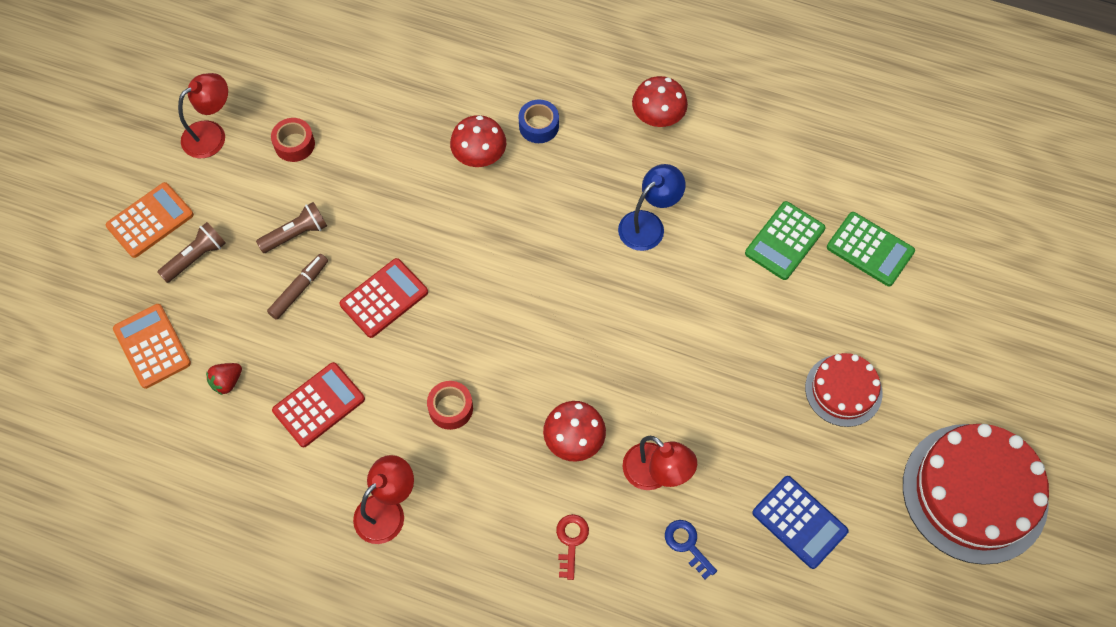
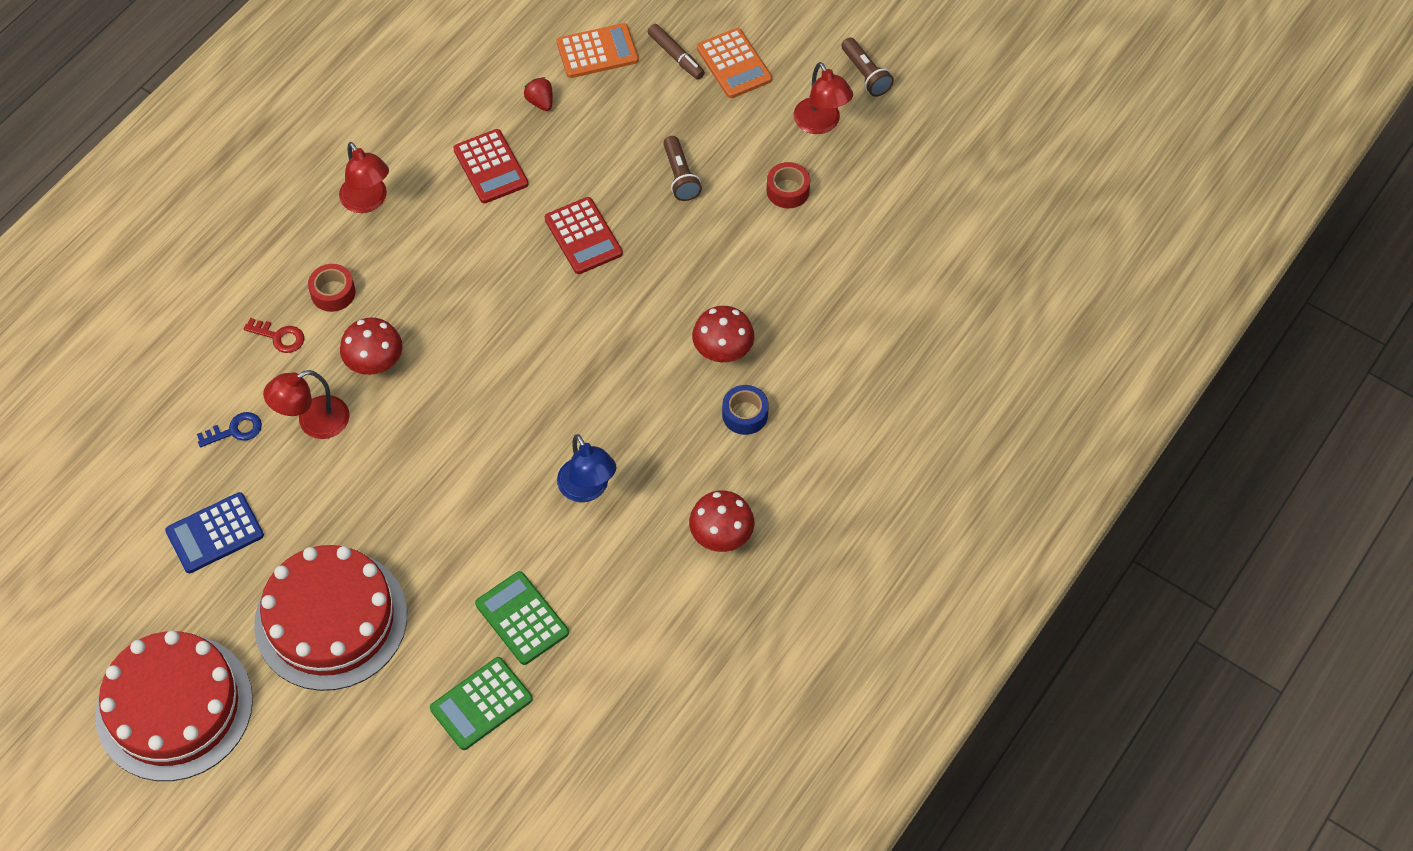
camera: 105 degrees right, 5 degrees down
(196, 257) = (680, 94): brown flashlight -> brown flashlight (865, 75)
(299, 289) = (617, 170): brown marker -> brown marker (676, 56)
(450, 408) = (447, 269): red tape -> red tape (333, 293)
(843, 390) = (331, 619): red cake -> red cake, size x1.81

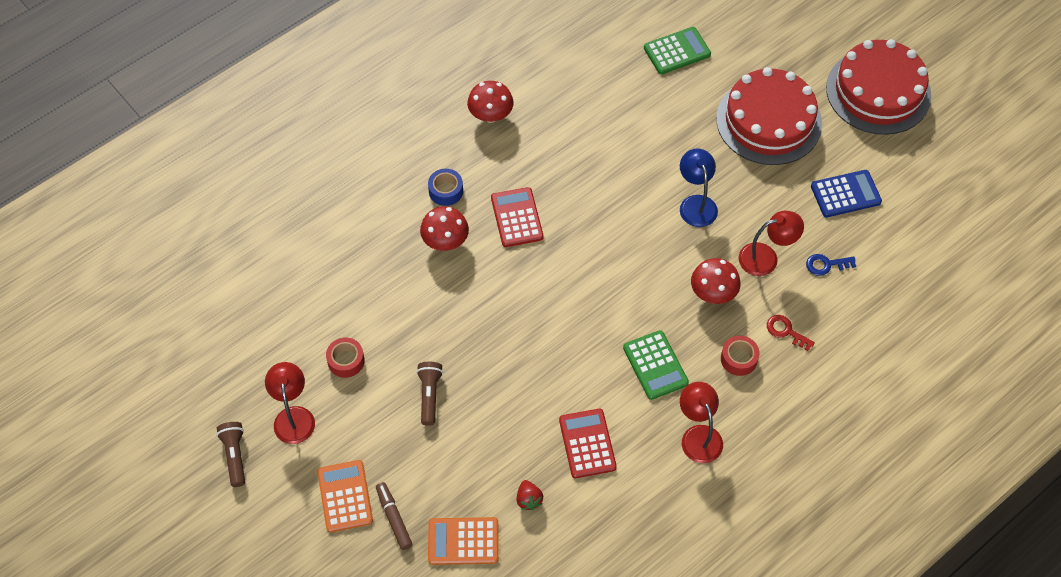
camera: 165 degrees left, 0 degrees up
(522, 618) = (639, 94): green calculator -> green calculator (655, 365)
(583, 236) = (525, 360): red calculator -> red calculator (517, 217)
(587, 489) = (574, 165): blue lamp -> blue lamp (696, 204)

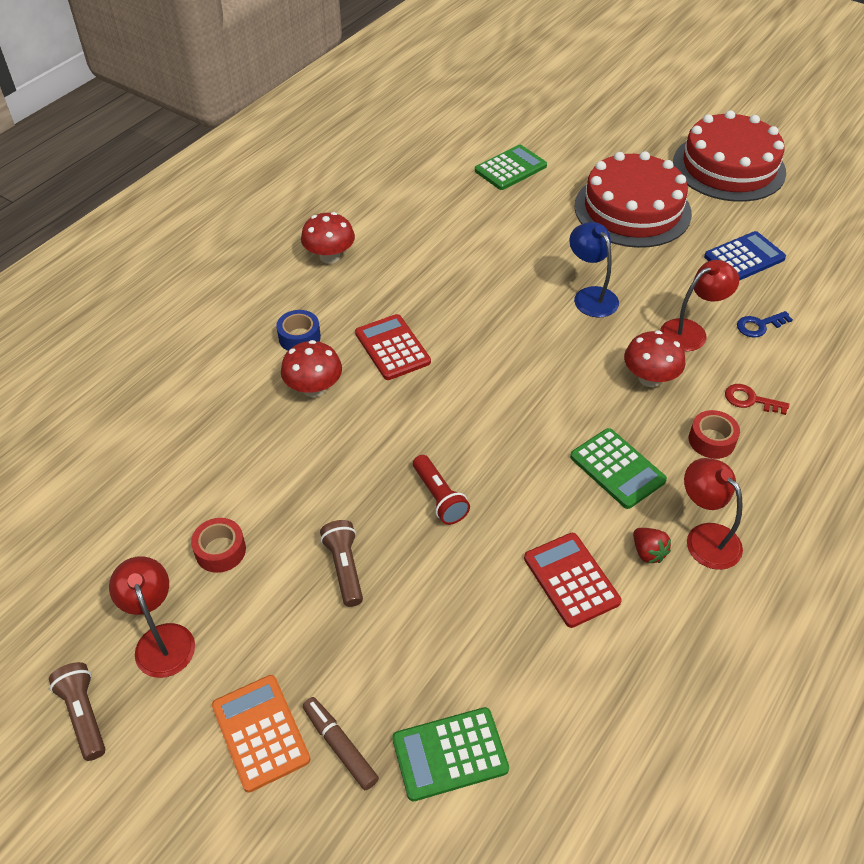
camera: 15 degrees left, 10 degrees down
(463, 541) = (450, 754): orange calculator -> green calculator
(513, 357) = (439, 497): none -> red flashlight
(528, 499) = (521, 671): red strawberry -> red strawberry (648, 552)

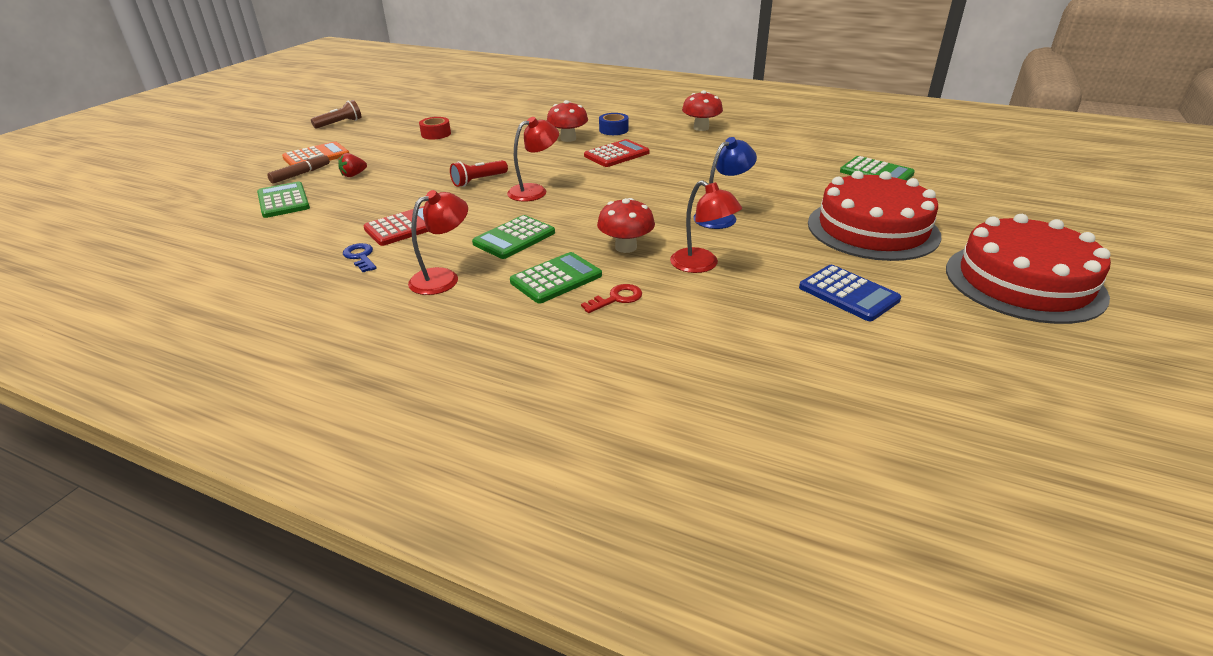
camera: 80 degrees right, 15 degrees down
(161, 639) = (379, 130): red lamp -> red lamp (534, 191)
(344, 568) = (421, 162): brown flashlight -> none
(648, 552) = (428, 254): red strawberry -> red strawberry (353, 175)
(711, 440) = (556, 279): red tape -> green calculator
(750, 400) = (617, 298): red key -> red key turned 45 degrees clockwise
(759, 325) = (734, 303): blue key -> blue key (360, 257)

